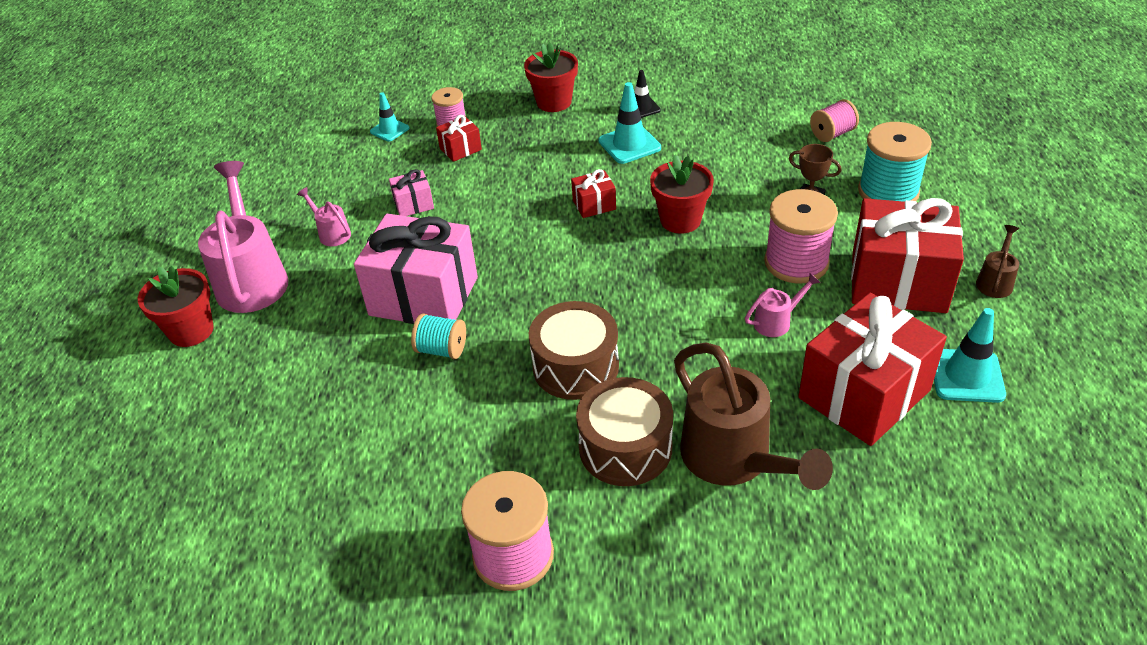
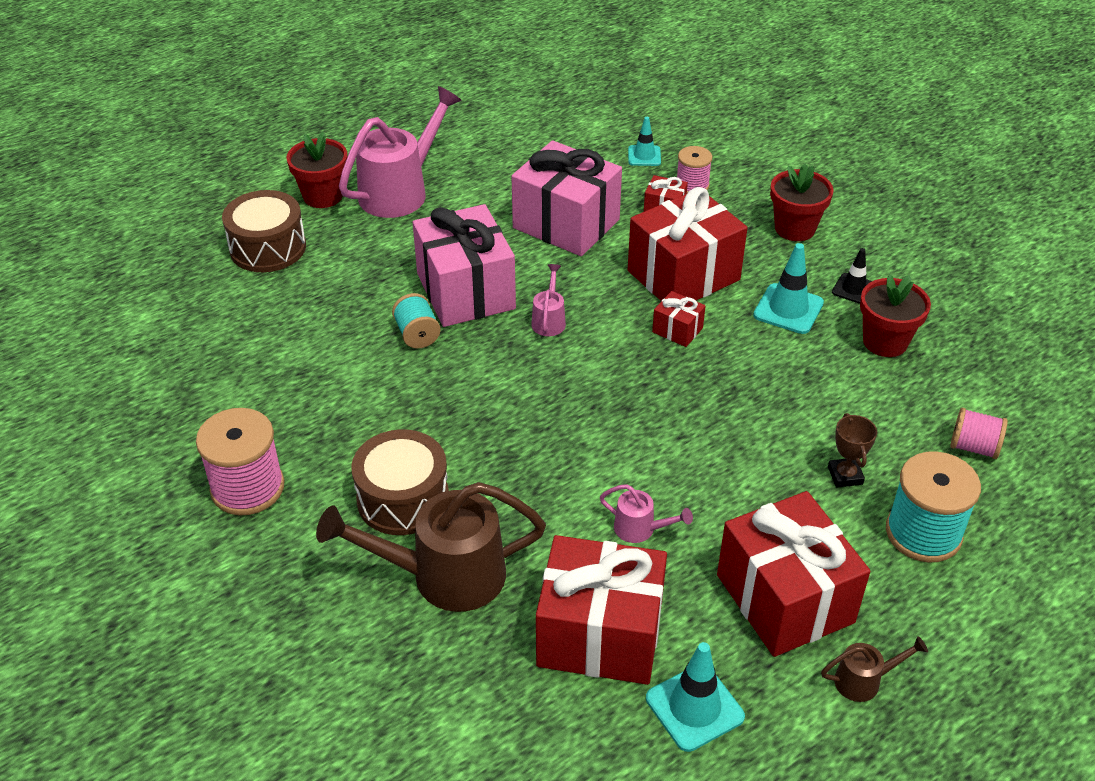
camera: 50 degrees right, 0 degrees up
(332, 233) = (488, 200): pink watering can -> pink watering can (549, 320)
(413, 204) = (566, 224): pink gift -> pink gift, size x2.29
(541, 174) = (683, 275): none -> red gift
(575, 366) = (466, 422): brown drum -> brown drum (268, 248)
(680, 220) = (715, 397): red flower pot -> red flower pot (885, 342)
(734, 460) = (444, 576): brown watering can -> brown watering can turned 60 degrees clockwise
(796, 262) = (737, 507): pink spool -> none

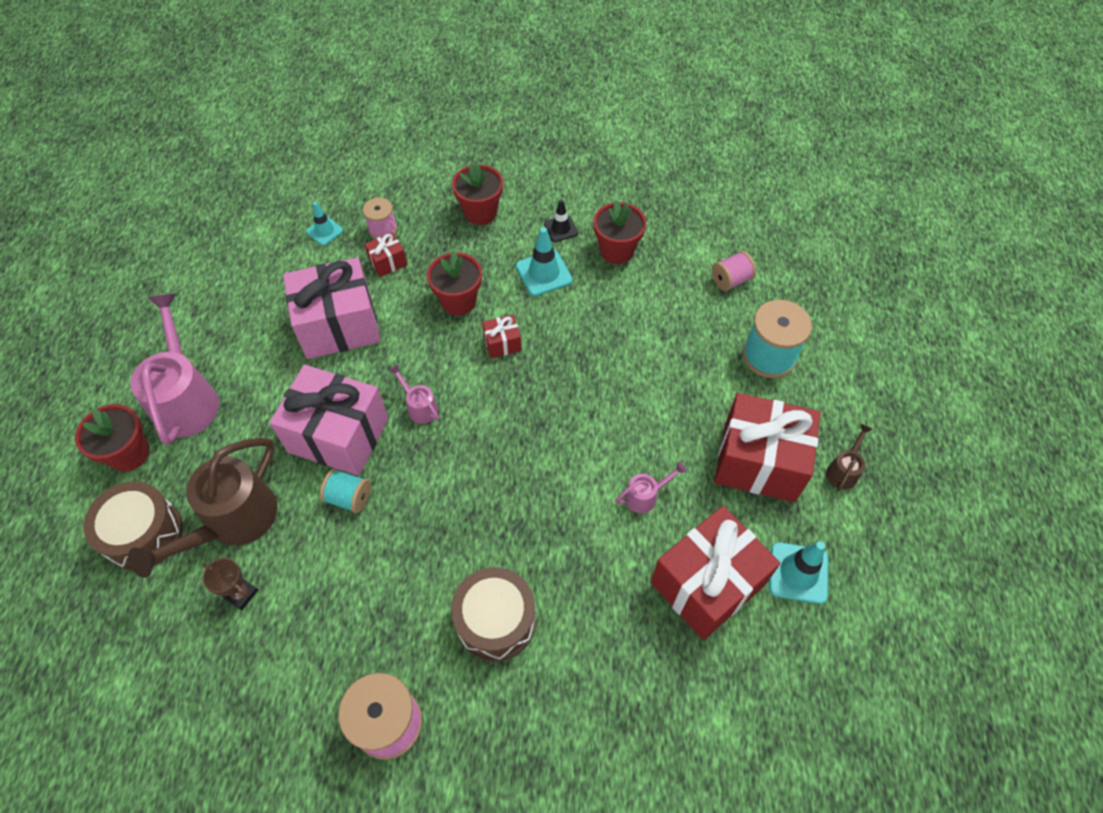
camera: 50 degrees left, 15 degrees up
(444, 576) = (585, 643): brown watering can -> brown watering can (233, 522)
(683, 275) = (458, 301): red gift -> red flower pot
(845, 475) = (697, 357): brown trophy -> brown trophy (241, 594)

